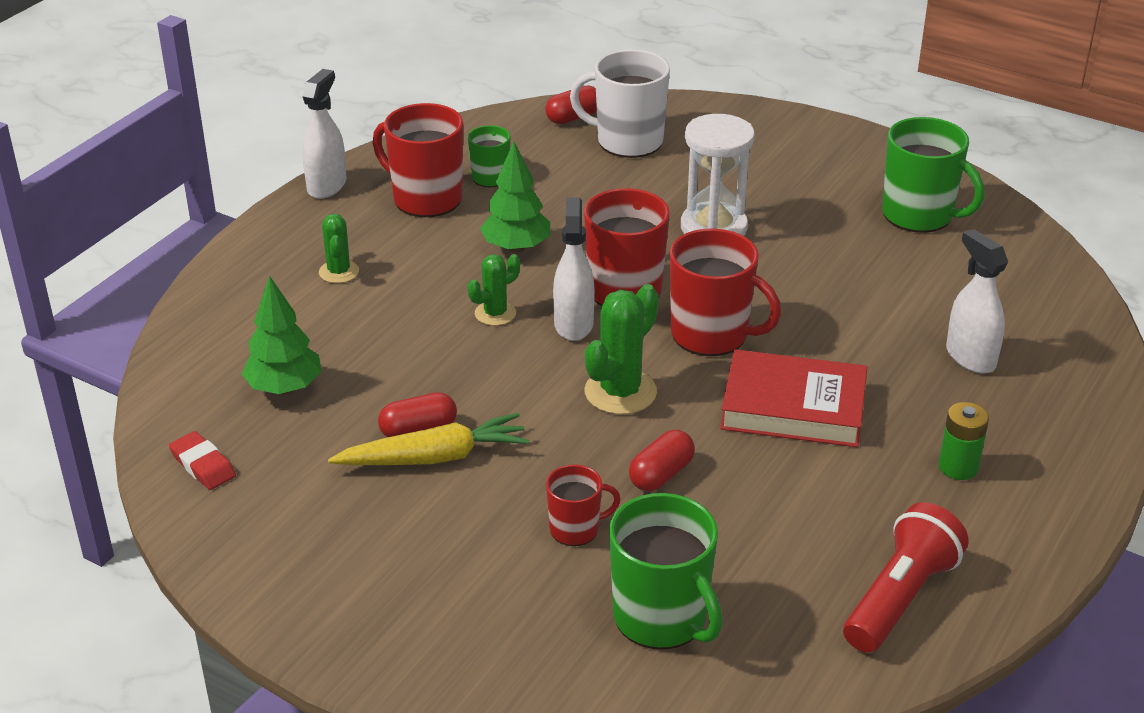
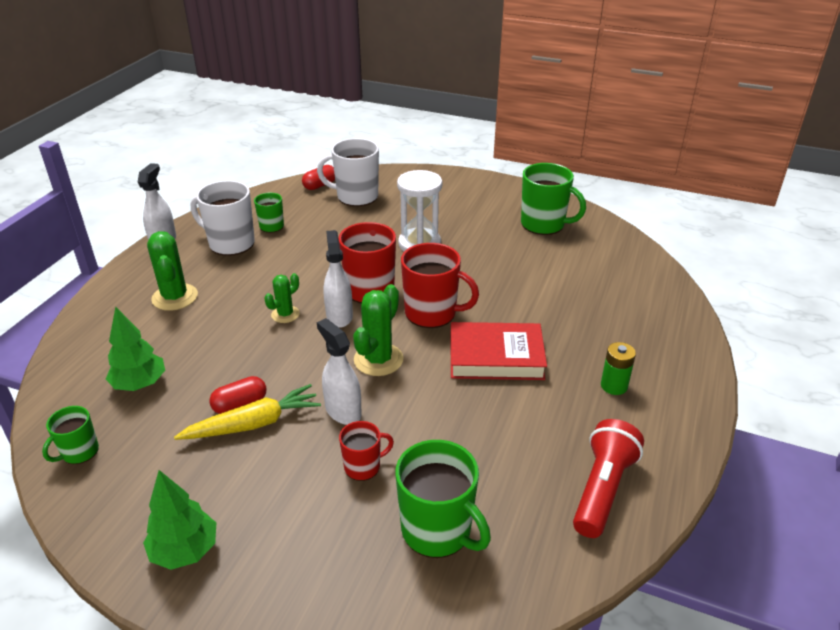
camera: 10 degrees left, 0 degrees up
(203, 465) = (79, 452): red eraser -> green mug
(339, 272) = (175, 297): green cactus -> green cactus, size x1.64
(426, 198) = (230, 243): red mug -> white mug
(516, 247) = (294, 269): green tree -> green tree (185, 551)
(661, 475) = (417, 416): red capsule -> none
(970, 357) = (600, 310): white spray bottle -> white spray bottle (343, 411)

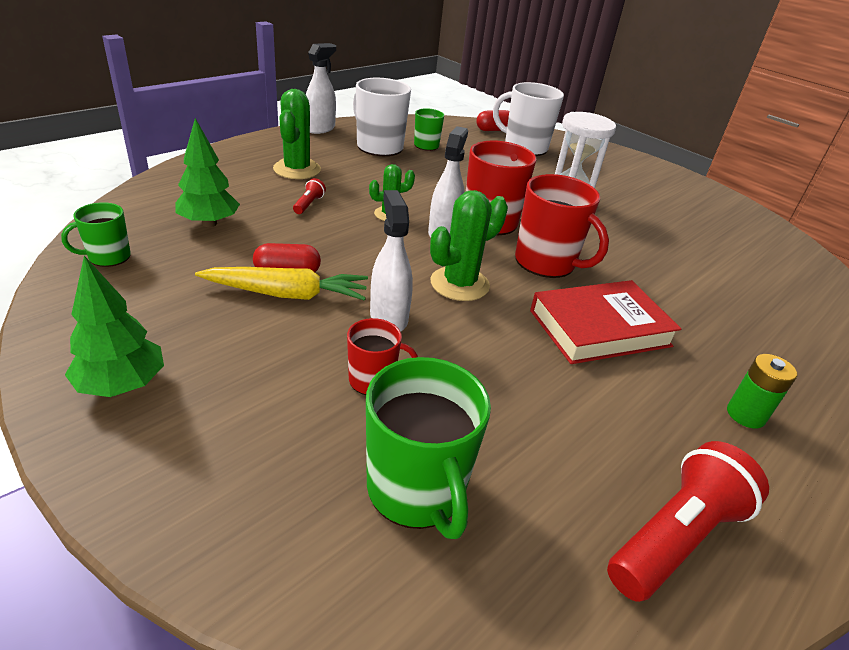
camera: 20 degrees right, 0 degrees up
(211, 331) = (309, 204): none -> red flashlight
(496, 357) = (600, 328): red book -> red book turned 45 degrees counterclockwise
(543, 224) = (721, 225): green mug -> none

